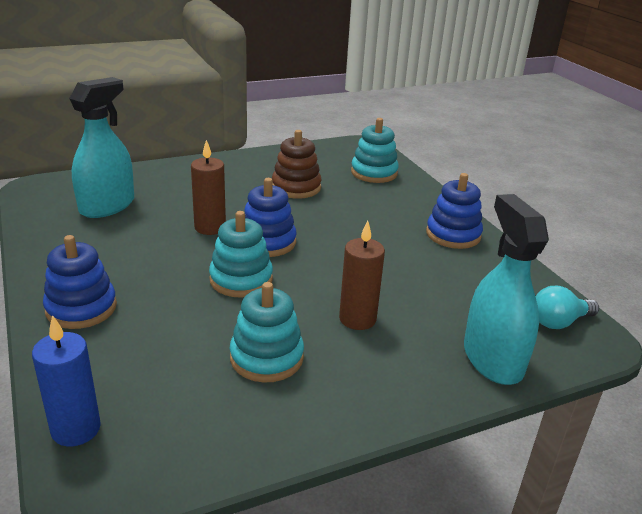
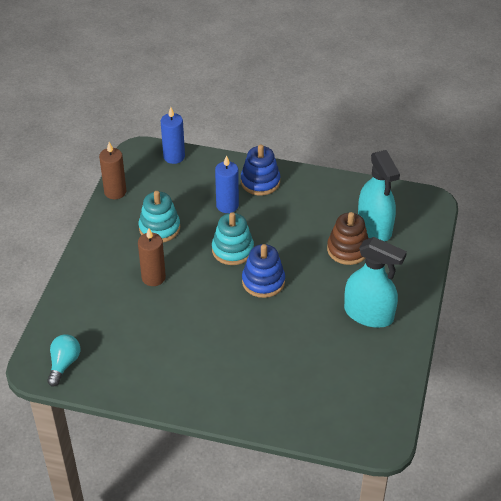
camera: 130 degrees right, 15 degrees up
(160, 316) = (227, 205): none -> blue candle
(210, 227) = (304, 263): brown candle -> brown candle (115, 192)
(296, 187) = (329, 339): brown stacking toy -> brown stacking toy (348, 249)
(374, 173) = (317, 407): turquoise stacking toy -> none
(453, 235) = (187, 387): blue stacking toy -> none
(492, 359) = (73, 310): turquoise spray bottle -> turquoise spray bottle (368, 314)

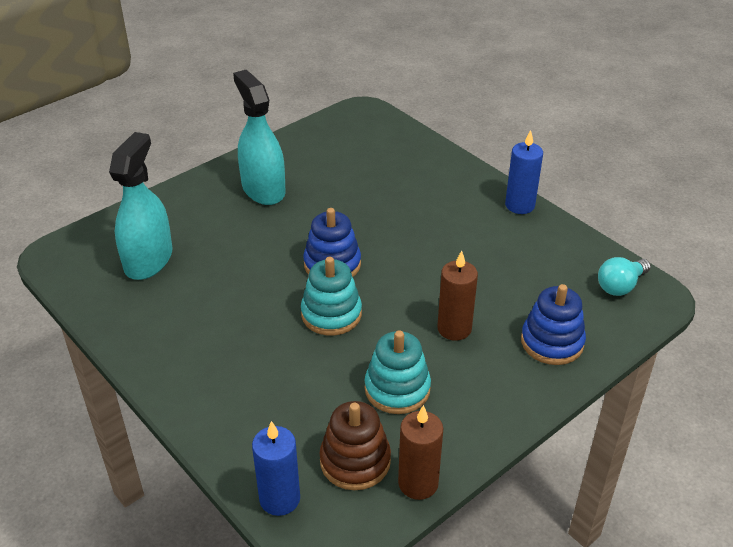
camera: 145 degrees left, 5 degrees down
(227, 205) = (281, 374): blue candle -> blue candle (519, 205)
(260, 182) = (205, 385): blue stacking toy -> blue stacking toy (552, 342)
(348, 249) = (207, 252): brown stacking toy -> brown stacking toy (355, 461)

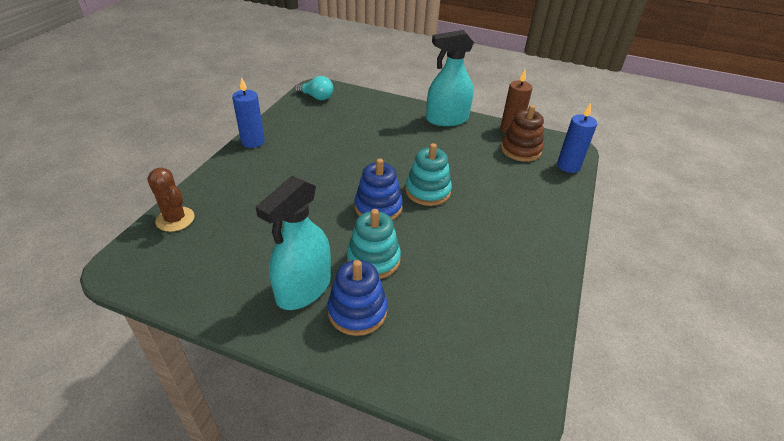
camera: 120 degrees left, 0 degrees up
(148, 260) = (458, 324): turquoise spray bottle -> turquoise spray bottle (447, 119)
(397, 389) = (462, 149): turquoise stacking toy -> turquoise stacking toy (373, 259)
(405, 140) = (175, 219): none -> brown cactus
(454, 329) = (398, 141): brown candle -> none
(552, 342) = (380, 110): blue stacking toy -> blue stacking toy (357, 311)

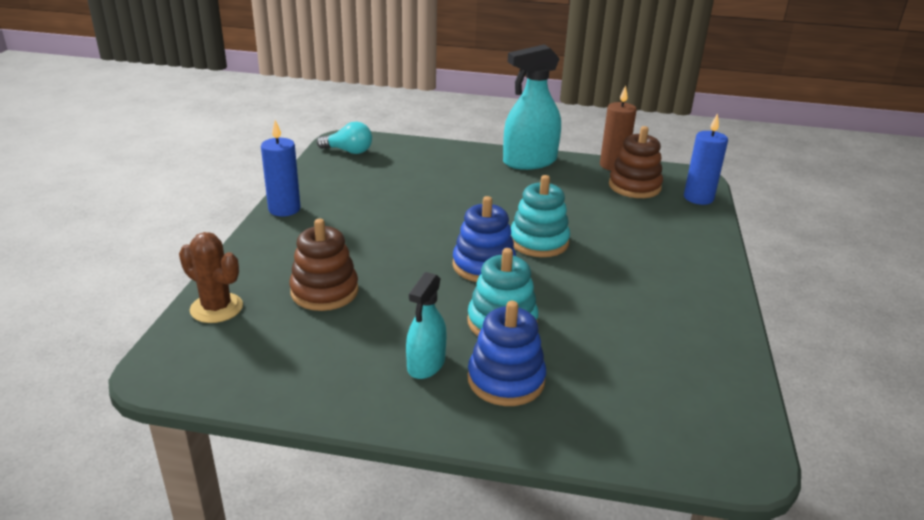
camera: 10 degrees left, 10 degrees down
(254, 215) = (324, 291): none -> brown stacking toy
(303, 288) = (426, 364): turquoise spray bottle -> turquoise spray bottle, size x0.59

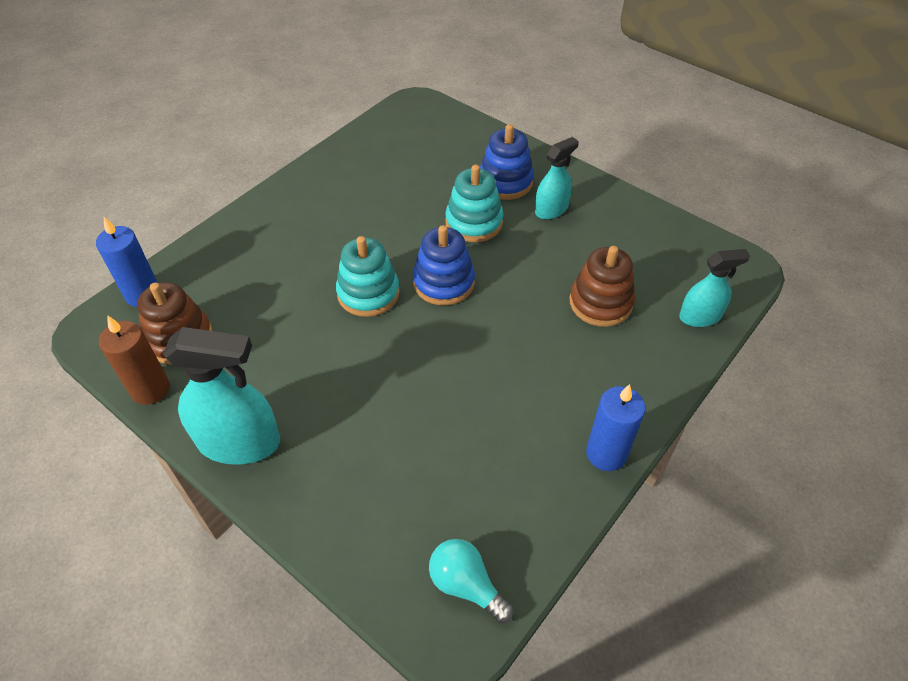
camera: 150 degrees left, 20 degrees up
(216, 308) = (700, 316): brown cactus -> turquoise spray bottle

